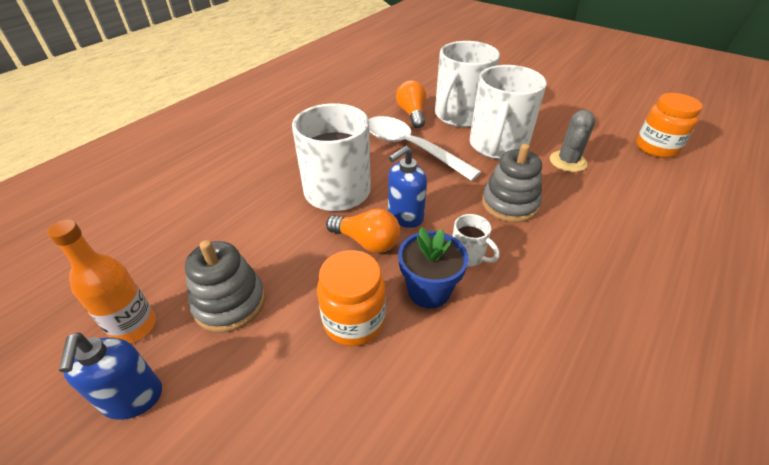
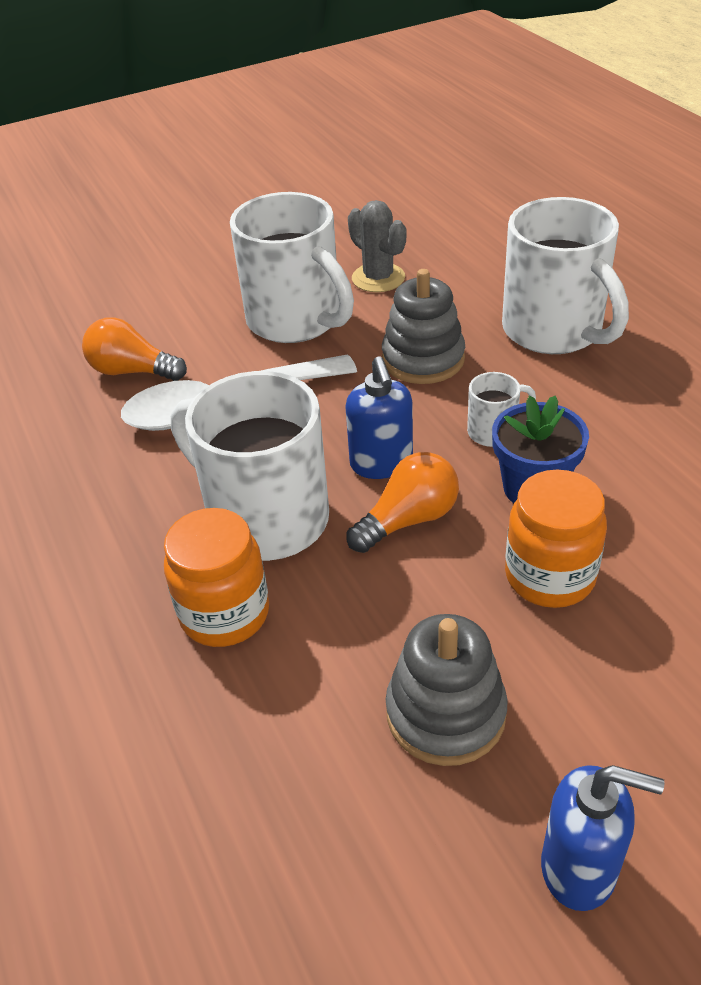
camera: 60 degrees left, 0 degrees up
(134, 327) = (432, 859): orange bottle -> none
(459, 116) = (189, 326): white mug -> white mug (554, 331)
(656, 148) = (406, 205): orange jar -> orange jar (225, 614)

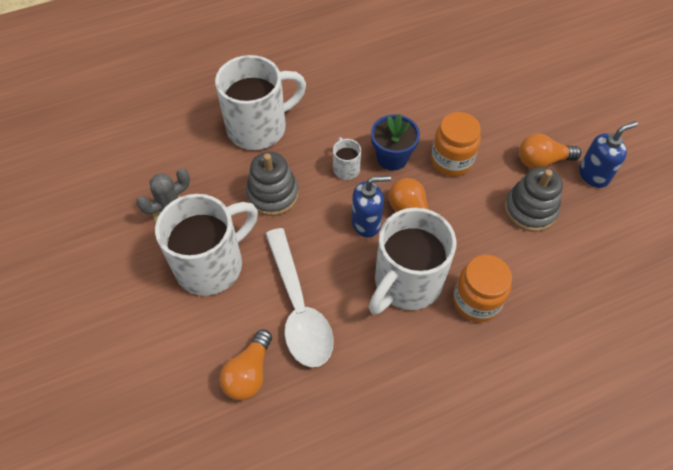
camera: 90 degrees left, 15 degrees up
(579, 868) = (594, 175): blue soap dispenser -> blue soap dispenser turned 45 degrees clockwise
(595, 747) = (542, 161): none -> orange light bulb

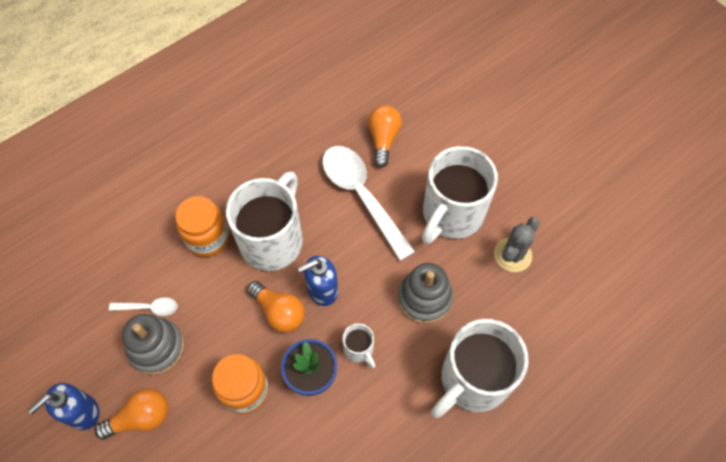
camera: 165 degrees right, 5 degrees up
(538, 245) = (149, 308): none -> white spoon

